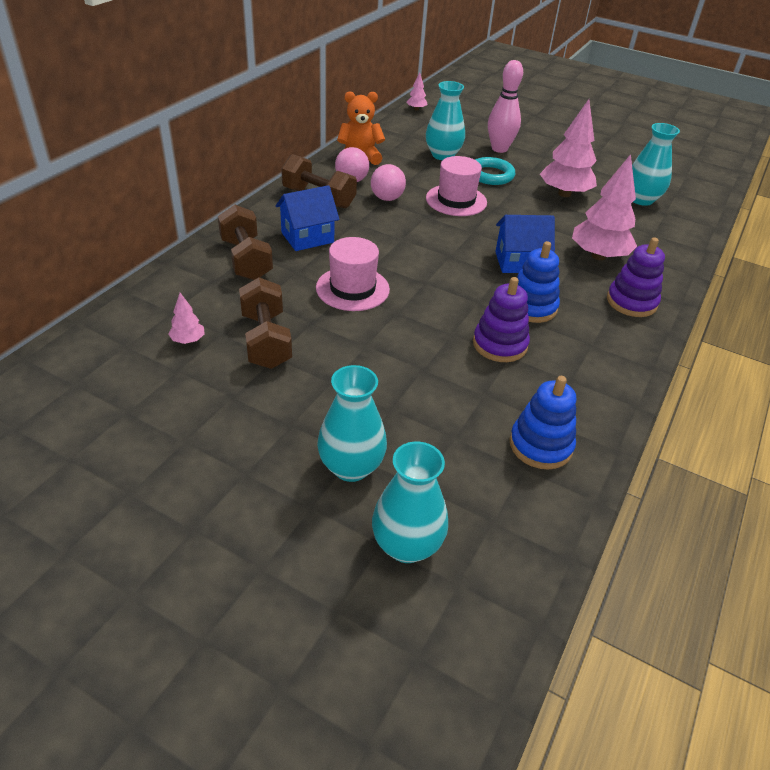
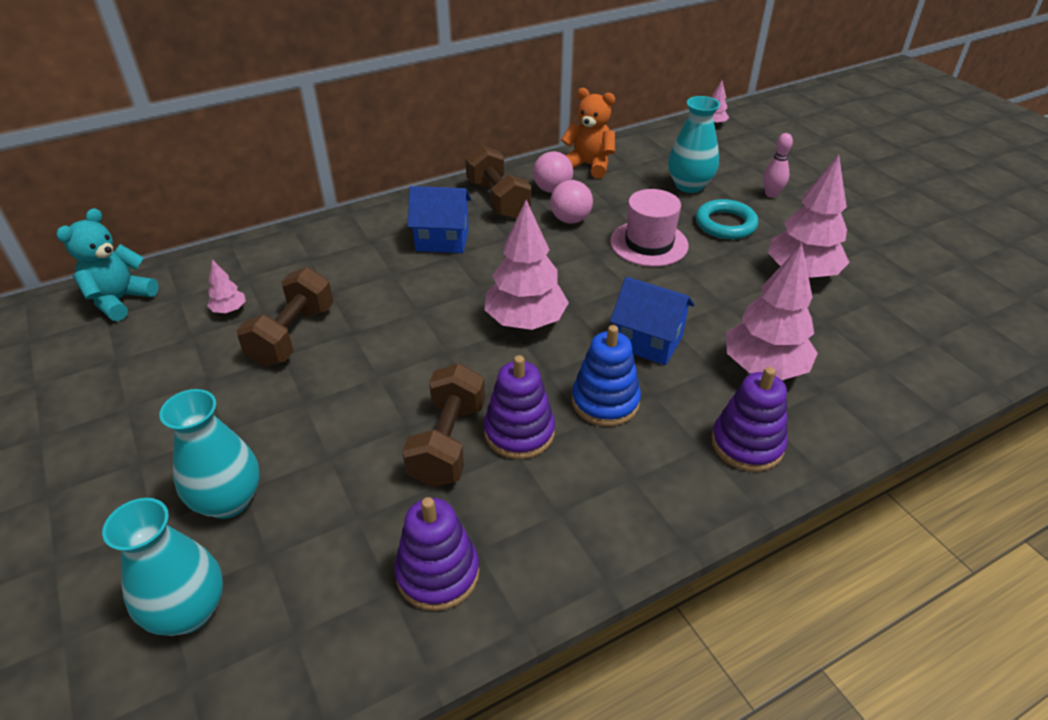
camera: 35 degrees right, 0 degrees up
(71, 366) = (120, 300): none -> turquoise teddy bear
(246, 259) = (361, 246): brown dumbbell -> brown dumbbell (448, 443)
(352, 288) = (429, 310): pink hat -> none
(429, 275) = (525, 321): none -> pink tree
(499, 149) = (771, 194): pink bowling pin -> pink bowling pin, size x0.58
(540, 445) = (438, 573): blue stacking toy -> purple stacking toy
(641, 199) = (911, 311): turquoise vase -> none

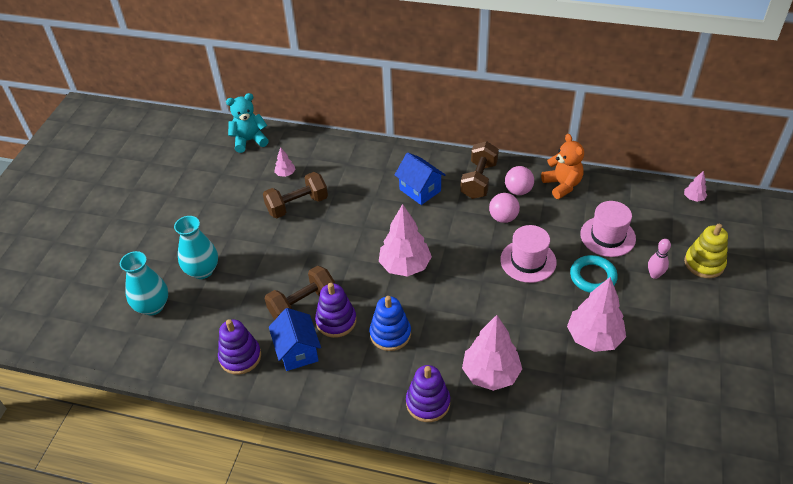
camera: 45 degrees right, 5 degrees up
(648, 341) = (450, 318): blue house -> blue house (297, 351)
(689, 185) = (607, 236): turquoise vase -> pink hat
(793, 165) = (704, 263): none -> yellow stacking toy

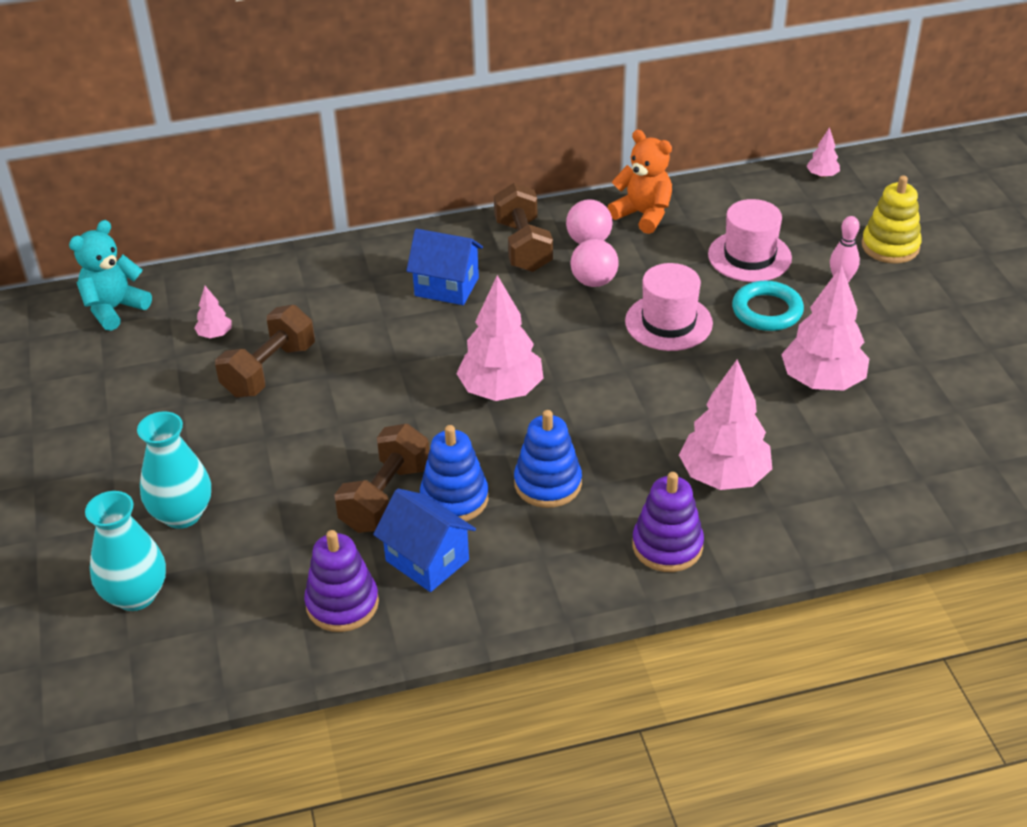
camera: 30 degrees left, 5 degrees down
(336, 321) = (454, 498): purple stacking toy -> blue stacking toy

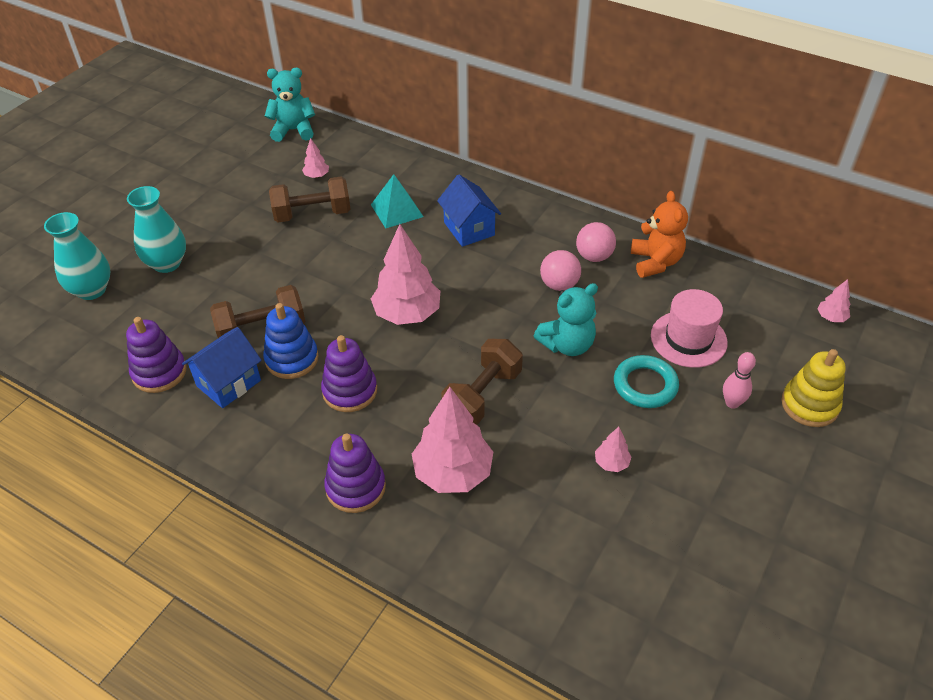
camera: 45 degrees right, 5 degrees up
(352, 314) = (397, 210): none -> turquoise pyramid
(427, 560) = (229, 383): blue house -> blue house turned 45 degrees clockwise
(523, 246) = (549, 233): brown dumbbell -> brown dumbbell (482, 396)
(548, 483) = (350, 391): blue stacking toy -> purple stacking toy
(668, 322) = (567, 345): pink hat -> turquoise teddy bear
(822, 381) = (611, 463): pink tree -> pink tree, size x0.45

